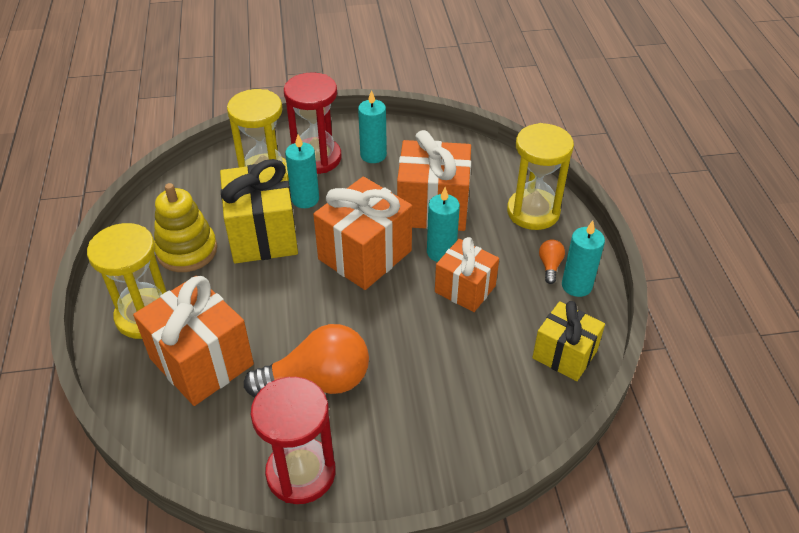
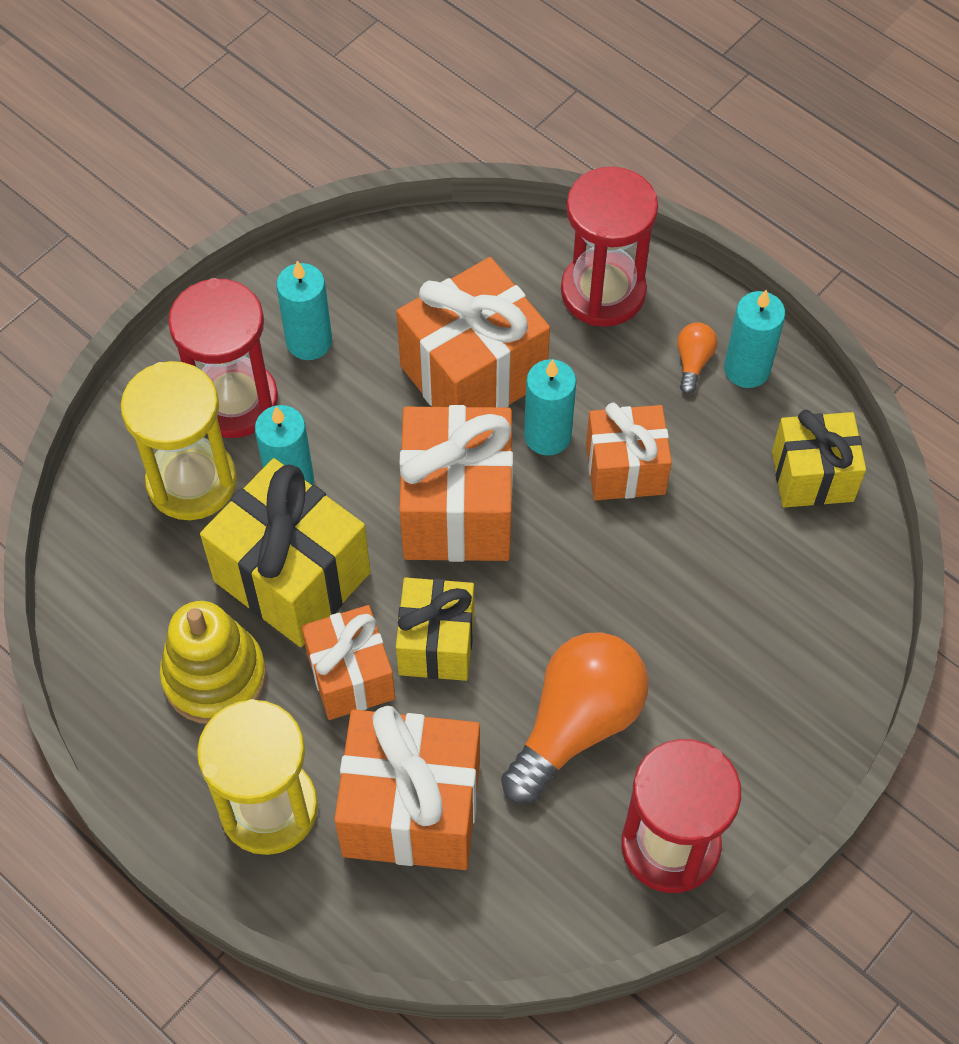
camera: 40 degrees left, 15 degrees up
(241, 289) = (350, 676): none -> orange gift
(293, 301) = (436, 643): none -> yellow gift
(533, 212) = (603, 292): yellow hourglass -> red hourglass
(550, 266) = (693, 362): orange light bulb -> orange light bulb turned 45 degrees clockwise

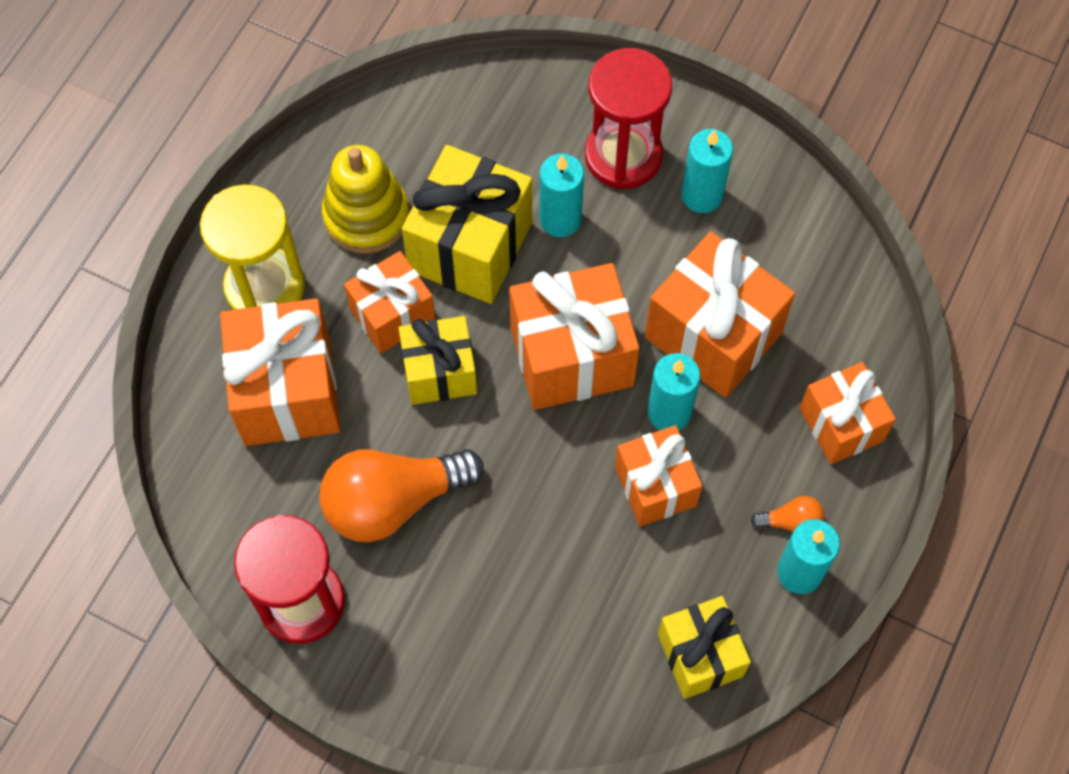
camera: 75 degrees right, 5 degrees up
(192, 481) = (536, 147): yellow hourglass -> none
(576, 724) = (393, 501): orange light bulb -> orange light bulb turned 135 degrees clockwise
(603, 292) = (841, 424): red hourglass -> orange gift

